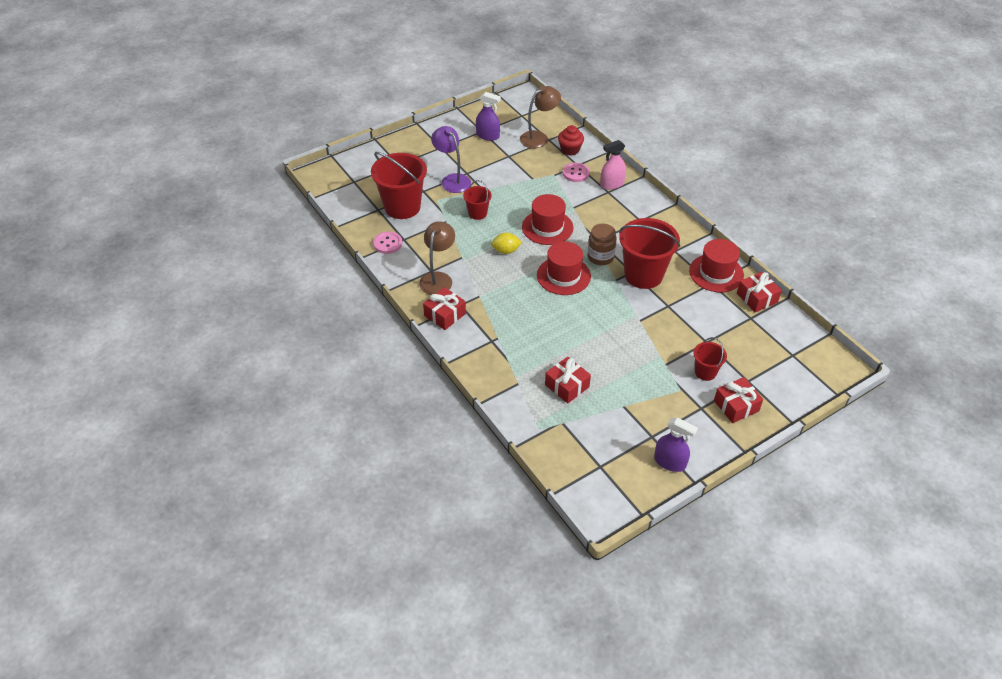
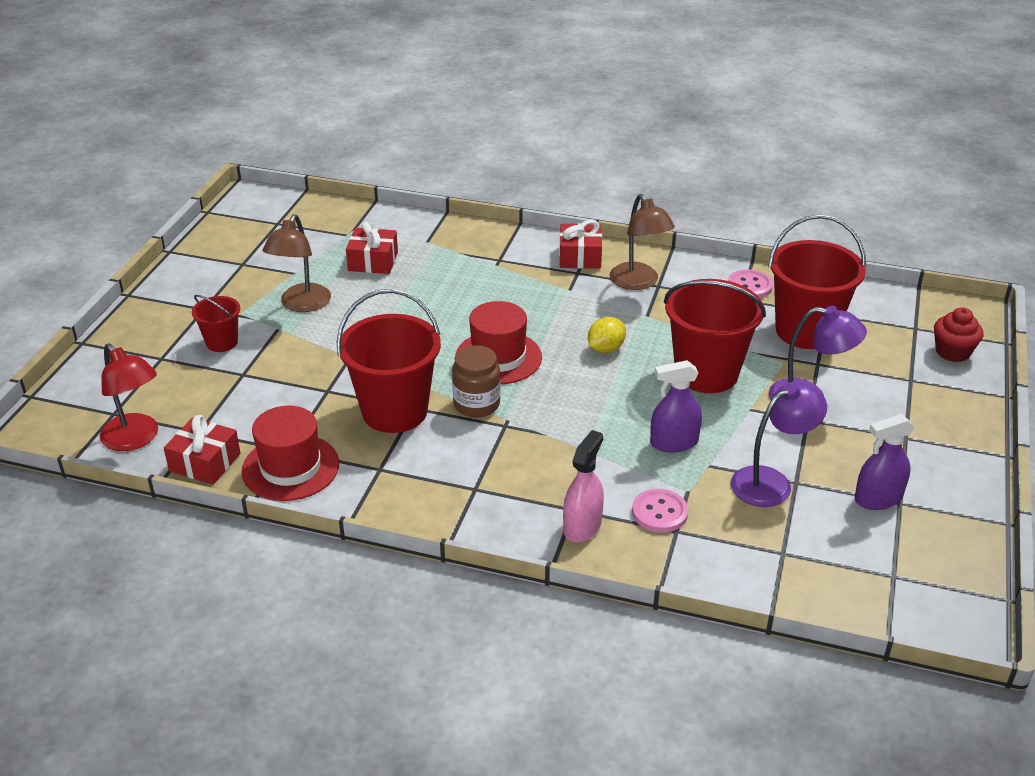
camera: 140 degrees right, 10 degrees down
(477, 213) = (706, 373): red bucket -> red bucket, size x1.96
(518, 160) = (771, 482): none -> purple lamp
(539, 137) = (802, 546): brown lamp -> brown lamp (301, 305)
(547, 227) = (593, 405): red hat -> none
(570, 150) = (723, 553): red cupcake -> red cupcake (952, 352)
(670, 462) = (207, 254): purple spray bottle -> purple spray bottle (674, 443)
(736, 406) = (161, 328): red gift -> none
(786, 331) = (136, 439): none -> red lamp

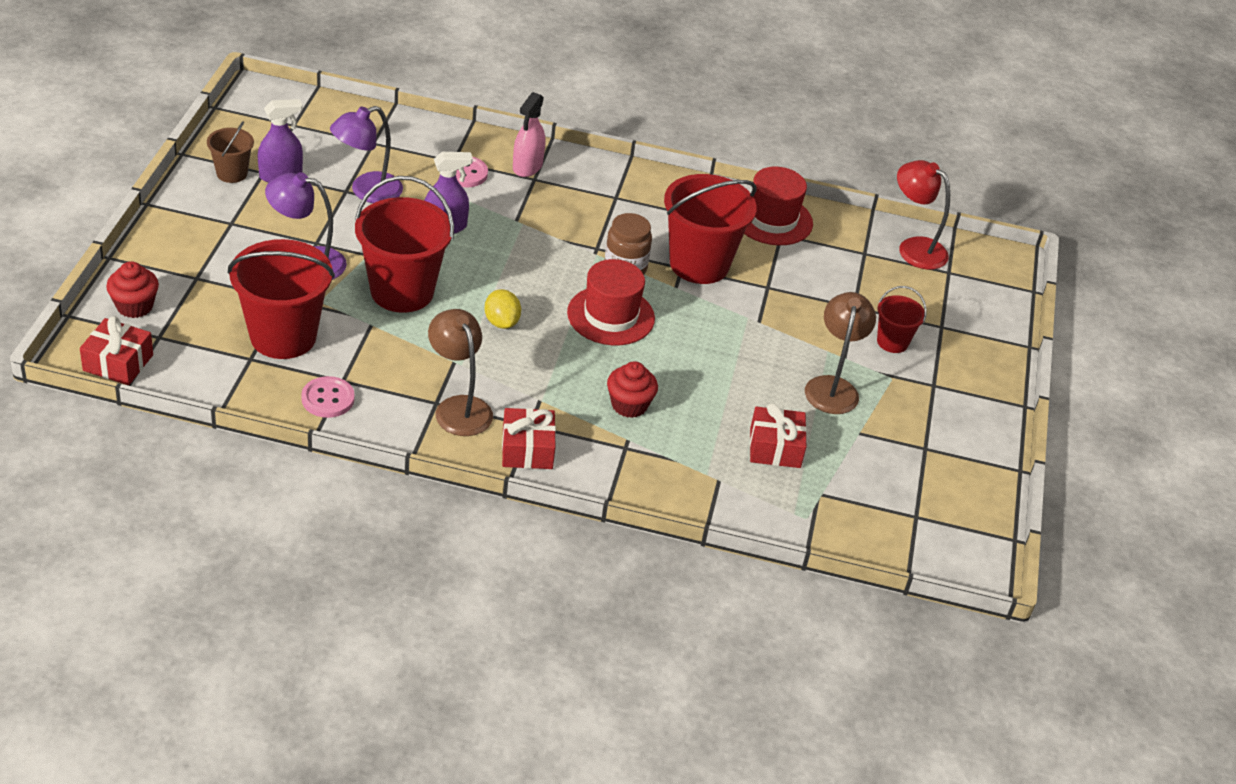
camera: 170 degrees right, 5 degrees up
(205, 462) = (845, 226): red gift -> red gift (118, 362)
(491, 287) = (629, 405): none -> red cupcake
(605, 349) = (501, 322): yellow lemon -> yellow lemon turned 60 degrees counterclockwise
(935, 498) = (232, 173): none -> brown bucket

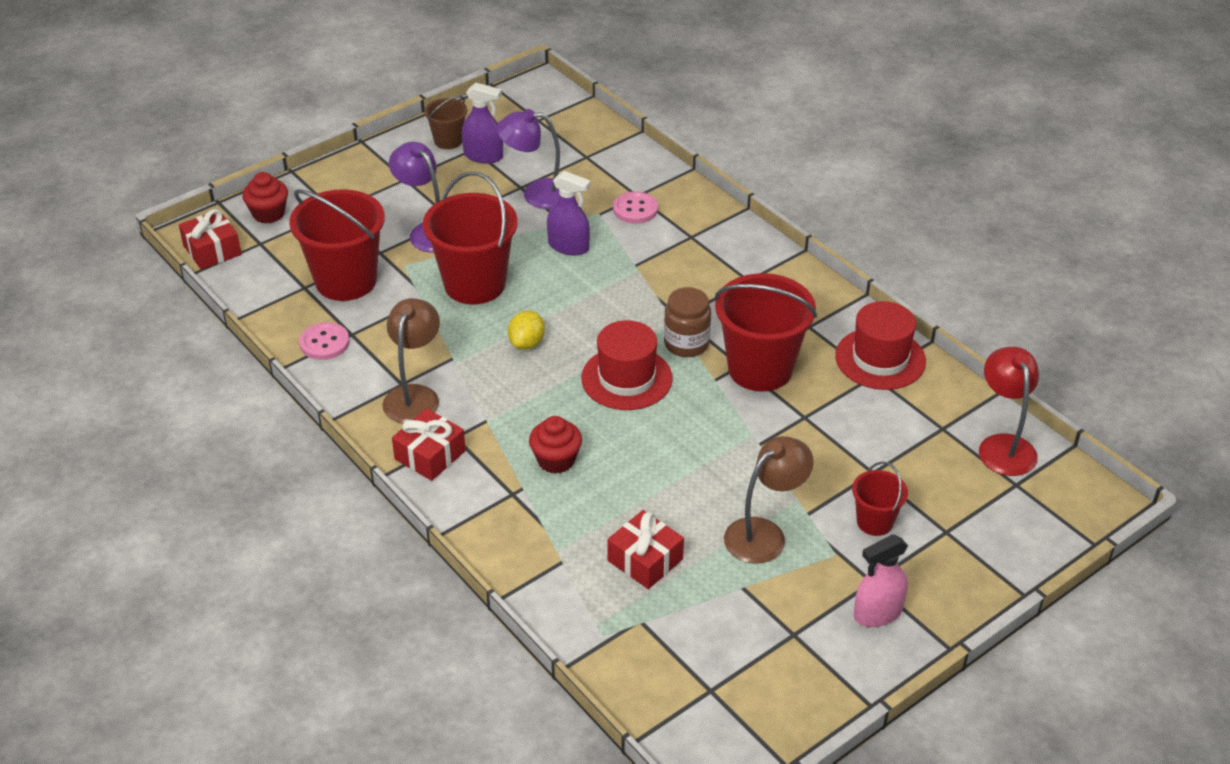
camera: 45 degrees right, 0 degrees up
(527, 166) = (696, 224): pink spray bottle -> pink spray bottle (878, 613)

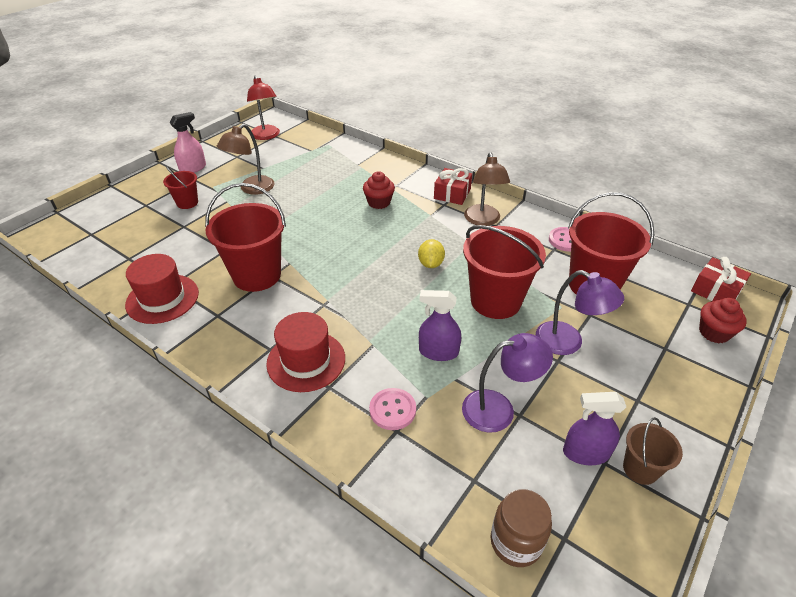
camera: 165 degrees right, 0 degrees up
(626, 378) = (351, 253): red hat -> red hat (306, 361)
(645, 560) = (315, 170): red gift -> none
(686, 344) = (314, 284): brown jar -> brown jar (516, 542)
(1003, 445) = (89, 254): red lamp -> red lamp (266, 136)

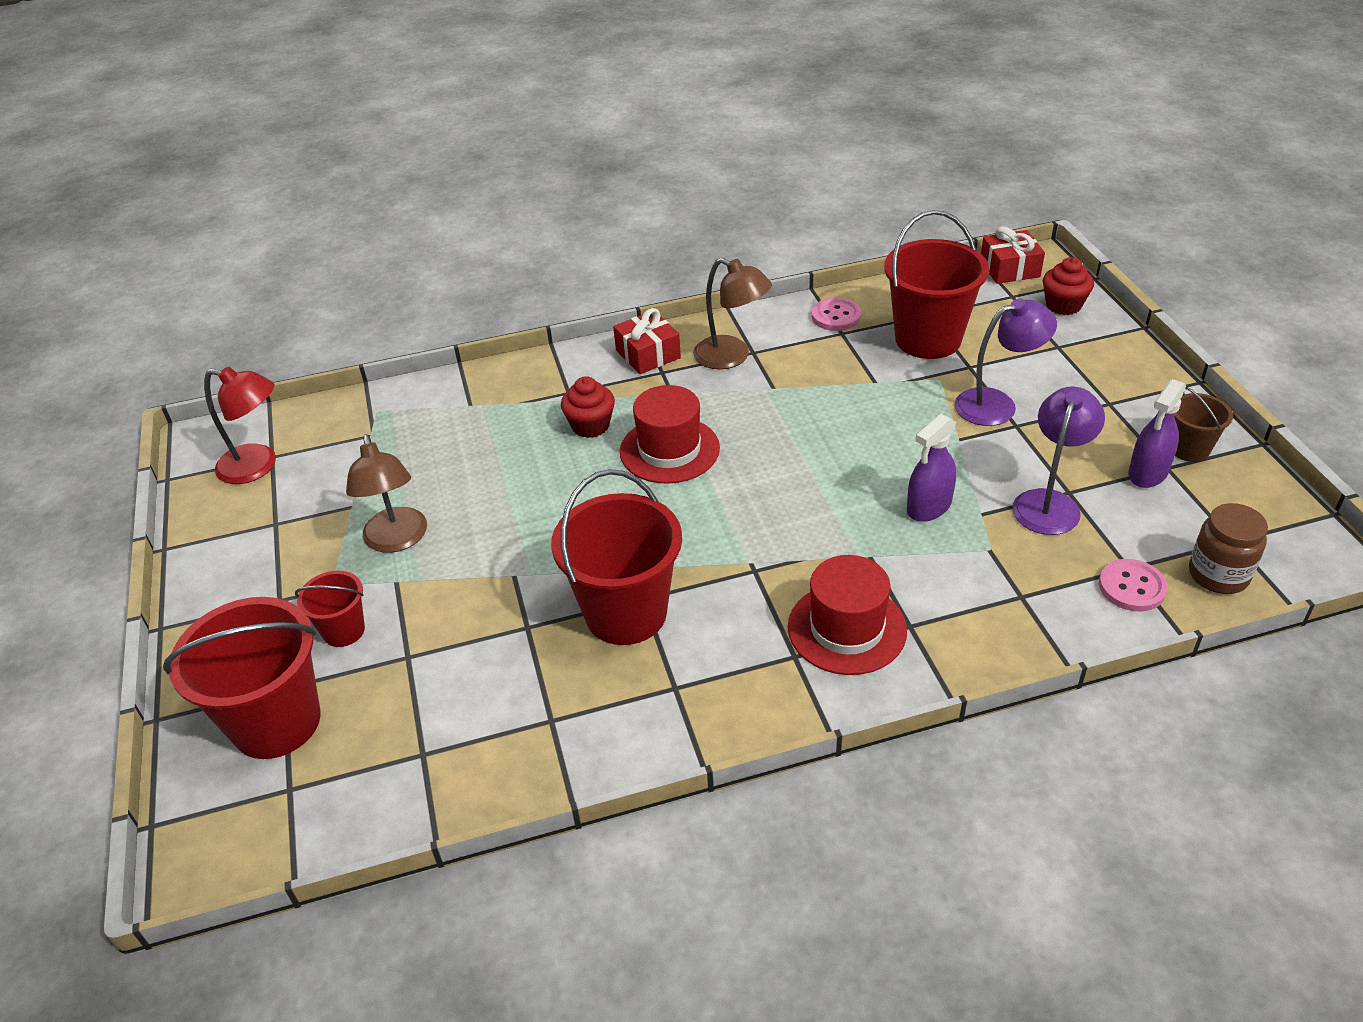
camera: 50 degrees left, 0 degrees up
(162, 298) = (575, 739): red hat -> red hat (669, 450)
(193, 168) = (243, 590): pink spray bottle -> none
(392, 410) = (989, 586): pink button -> pink button (1132, 587)
(430, 264) = (769, 440): yellow lemon -> none
(495, 301) = (886, 421): red bucket -> red bucket (276, 722)

